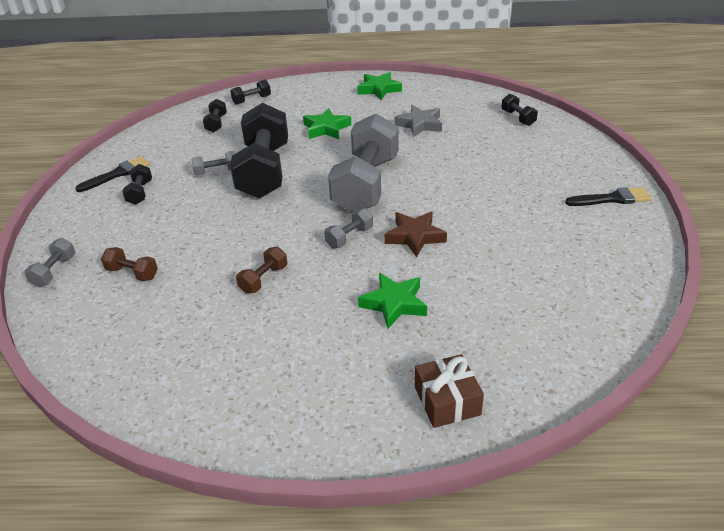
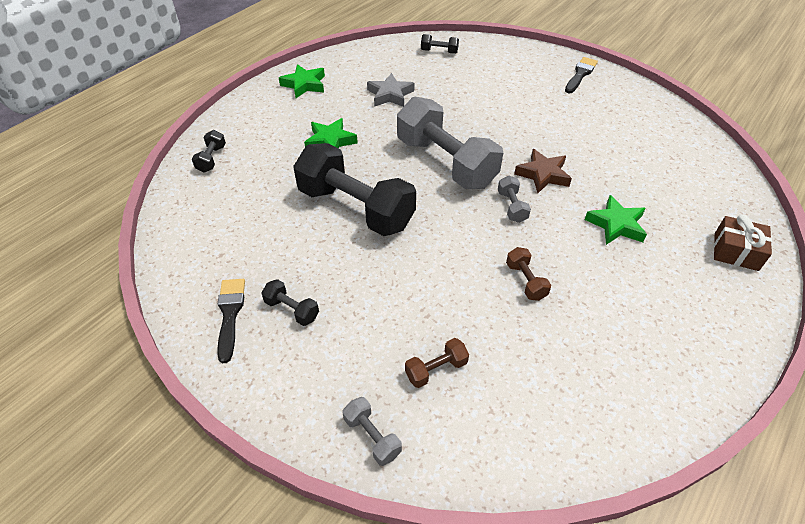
camera: 55 degrees left, 10 degrees up
(216, 123) = (224, 201): black dumbbell -> none
(216, 172) = (319, 238): grey dumbbell -> none

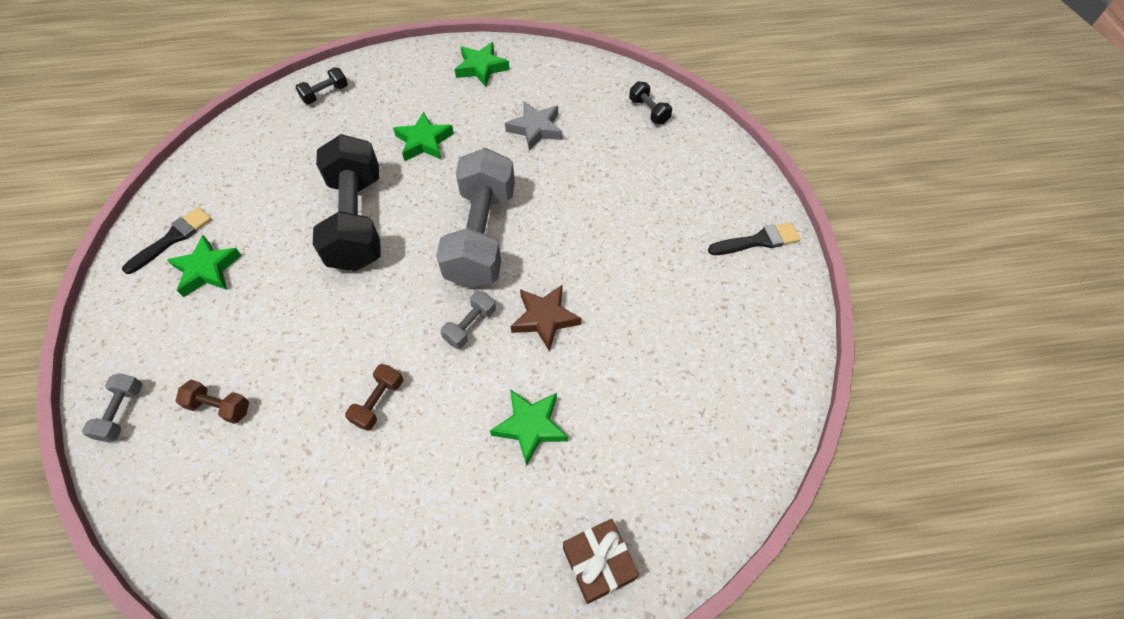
camera: 45 degrees right, 10 degrees up
(292, 310) = (207, 269): black dumbbell -> green star

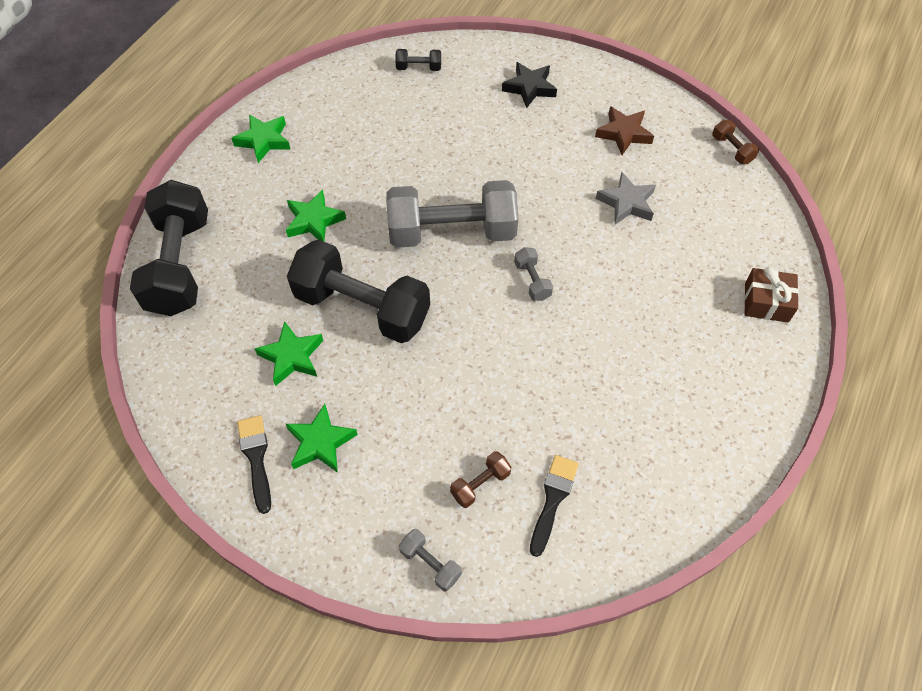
camera: 55 degrees left, 0 degrees up
(325, 94) = (180, 265): black dumbbell -> black dumbbell, size x2.44
(378, 402) = (557, 371): brown dumbbell -> brown dumbbell (732, 149)
(481, 236) = (452, 232): grey dumbbell -> grey dumbbell turned 45 degrees counterclockwise
(530, 426) = (644, 287): green star -> green star (292, 356)
(535, 129) = (371, 143): grey star -> grey star (626, 203)
(545, 318) = (561, 233): brown star -> brown star (624, 133)
(703, 198) = (529, 88): none -> black star
(758, 241) = (590, 83): black brush -> black brush (553, 499)

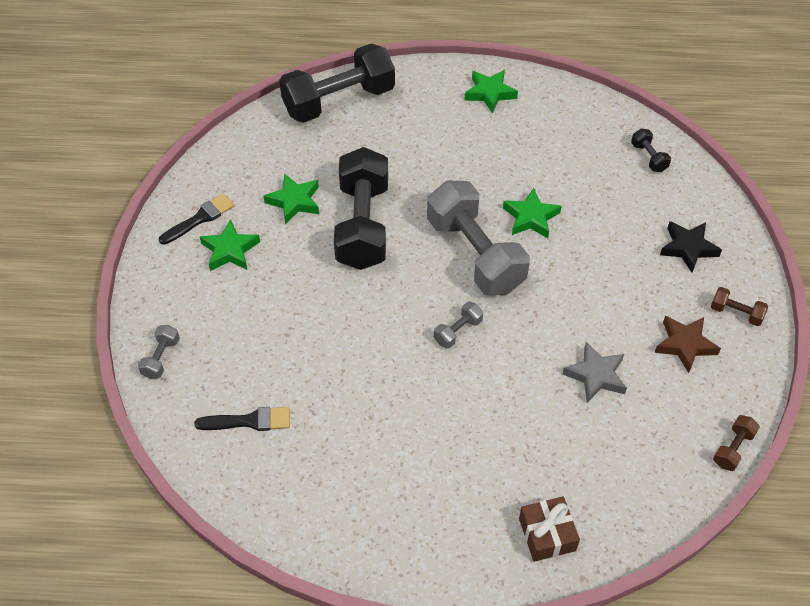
camera: 65 degrees right, 5 degrees down
(314, 221) = (429, 159): green star -> green star (531, 217)
(480, 484) = (241, 366): brown dumbbell -> brown dumbbell (736, 313)

